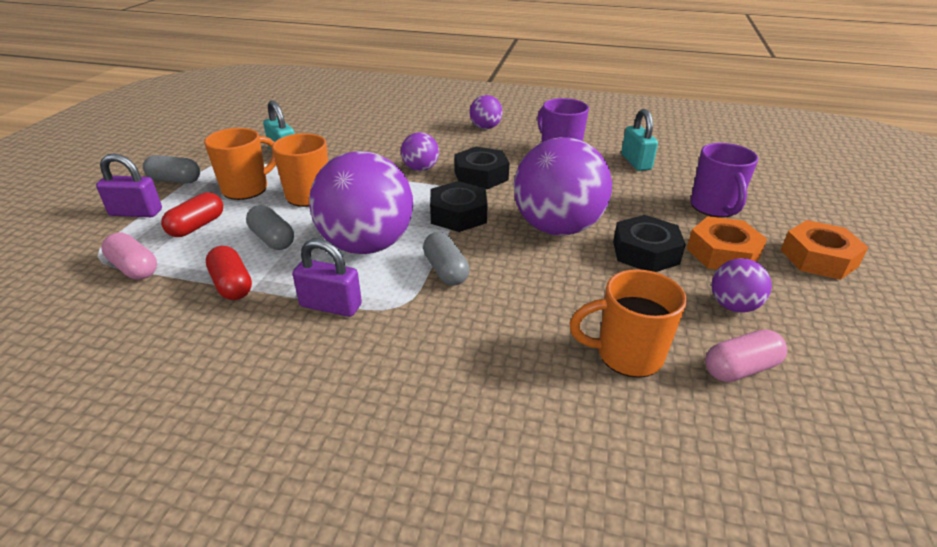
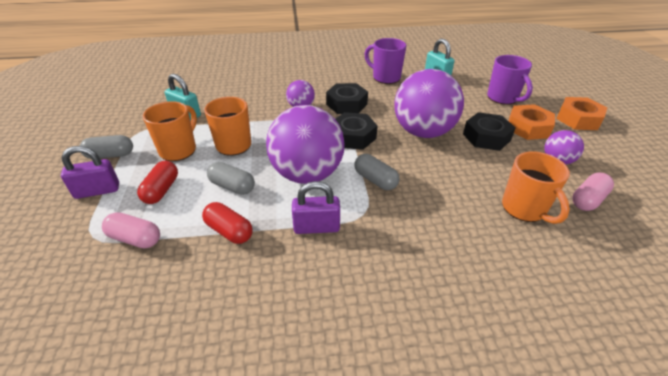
camera: 20 degrees left, 5 degrees up
(485, 128) = (323, 67): purple ball -> none
(627, 355) = (524, 209): orange mug -> orange mug turned 90 degrees counterclockwise

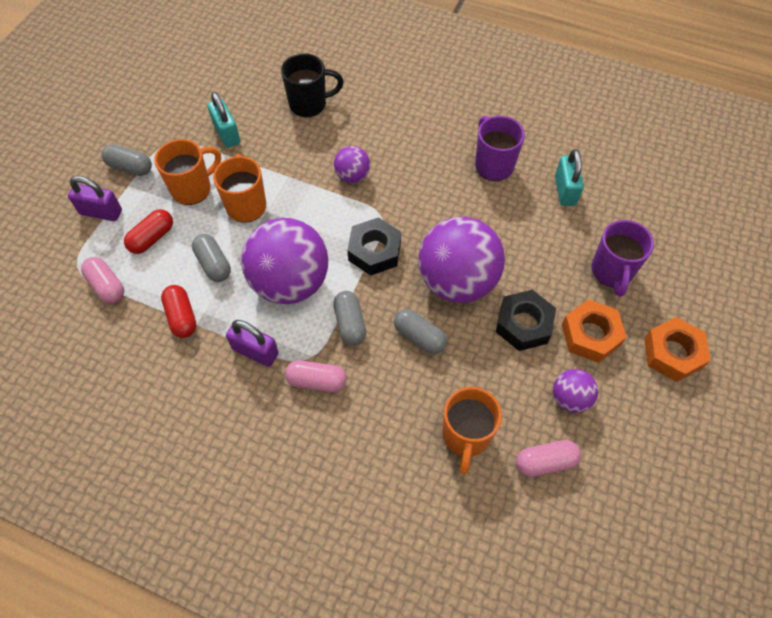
camera: 30 degrees right, 20 degrees up
(239, 85) = (309, 104): none -> black mug
(346, 104) = (407, 194): black nut -> none
(385, 225) = (316, 381): none -> pink capsule
(431, 168) = (419, 337): none -> grey capsule

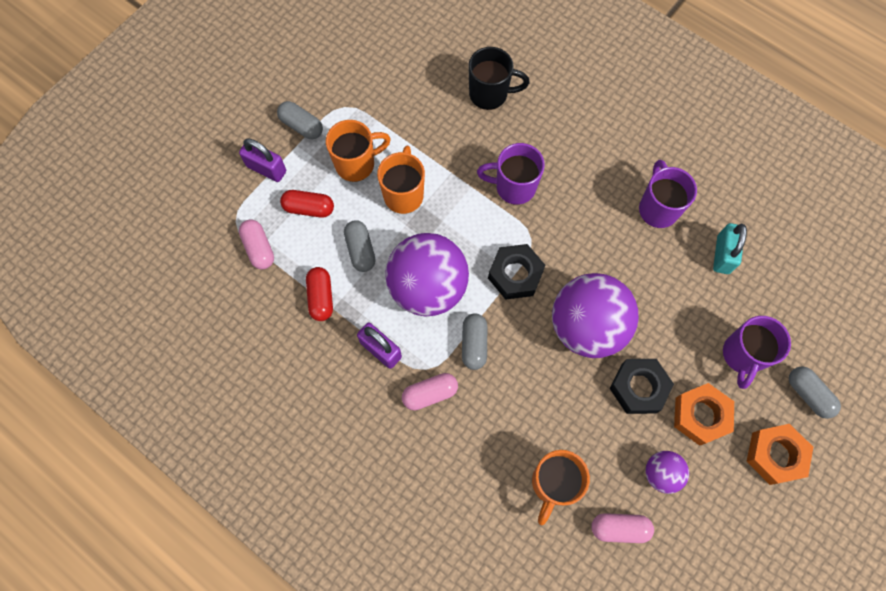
camera: 15 degrees right, 10 degrees up
(152, 238) = (309, 208): red capsule -> red capsule turned 45 degrees clockwise
(227, 133) = (401, 109): turquoise padlock -> none
(316, 381) = (430, 394): pink capsule -> pink capsule turned 45 degrees counterclockwise
(352, 176) = (513, 187): purple ball -> purple mug
(419, 337) = (535, 375): grey capsule -> grey capsule (808, 394)

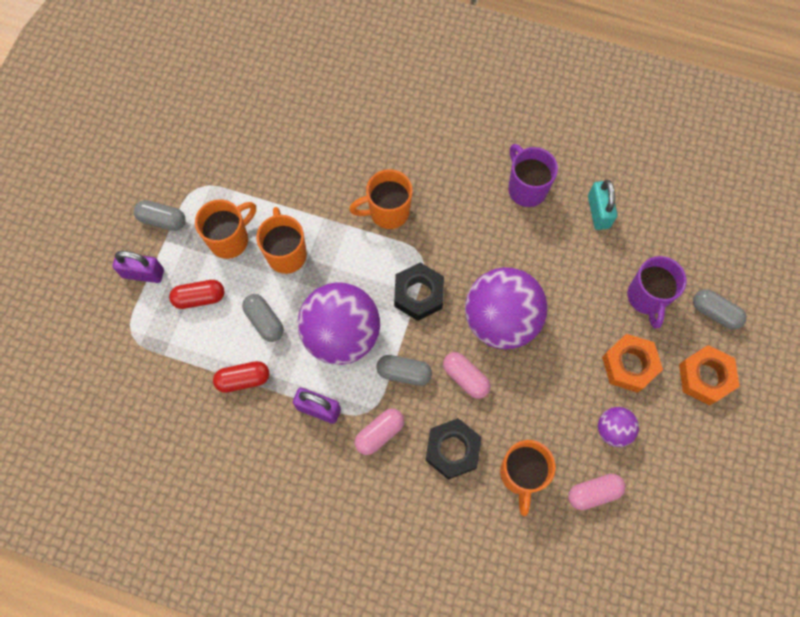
camera: 20 degrees left, 0 degrees up
(259, 248) = (165, 353): pink capsule -> pink capsule (465, 378)
(321, 297) = (243, 379): red capsule -> red capsule turned 75 degrees counterclockwise
(474, 344) = (404, 373): grey capsule -> grey capsule turned 60 degrees counterclockwise
(490, 94) = (333, 131): black mug -> none
(513, 187) = (387, 212): purple mug -> orange mug
(638, 388) = (566, 360): black nut -> black nut (452, 450)

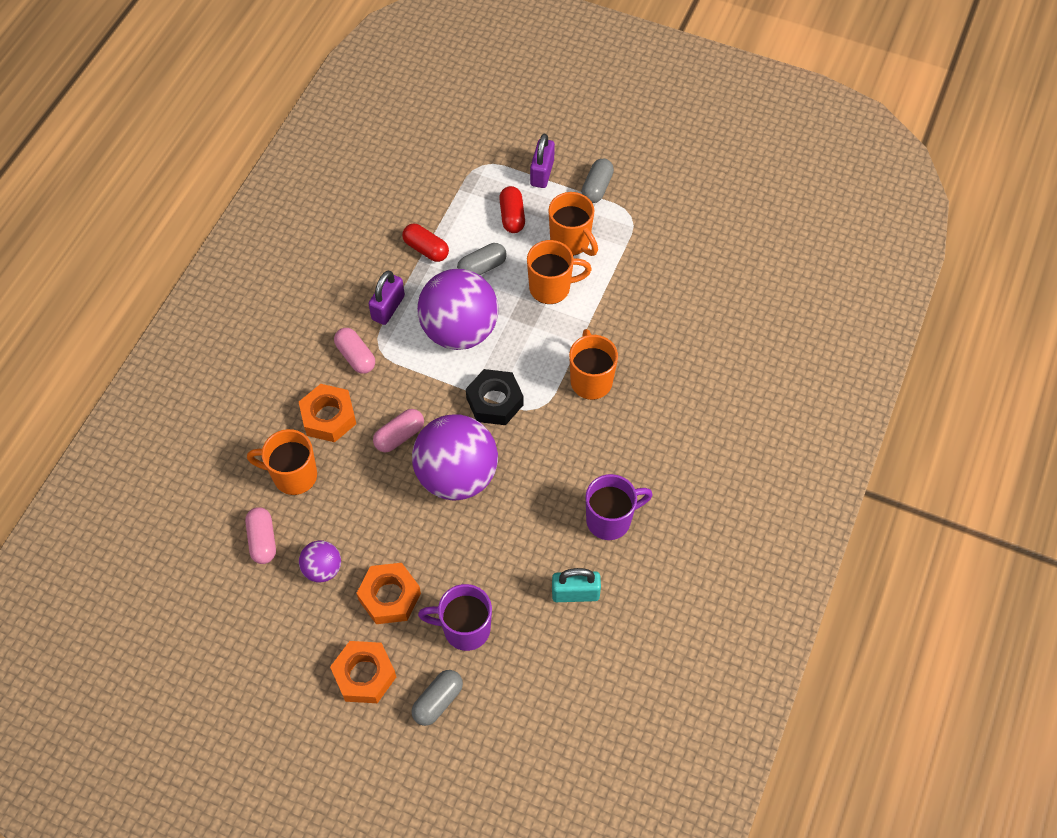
camera: 95 degrees right, 10 degrees down
(243, 379) = (426, 249): red capsule -> red capsule turned 45 degrees counterclockwise
(404, 373) = (413, 381): grey capsule -> none
(452, 450) = (328, 417): black nut -> orange nut

